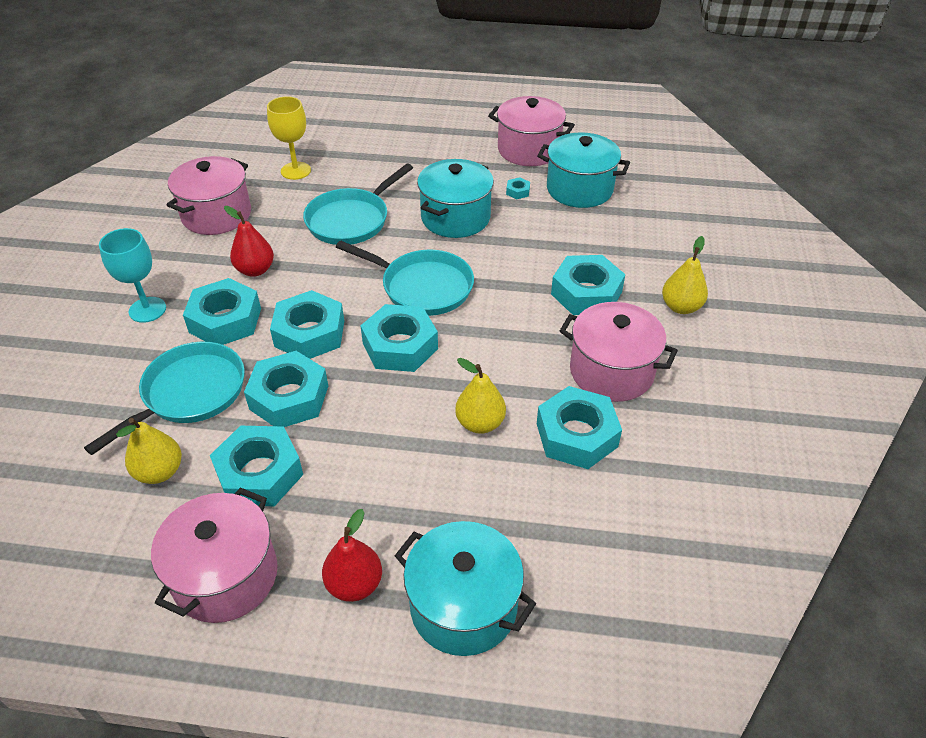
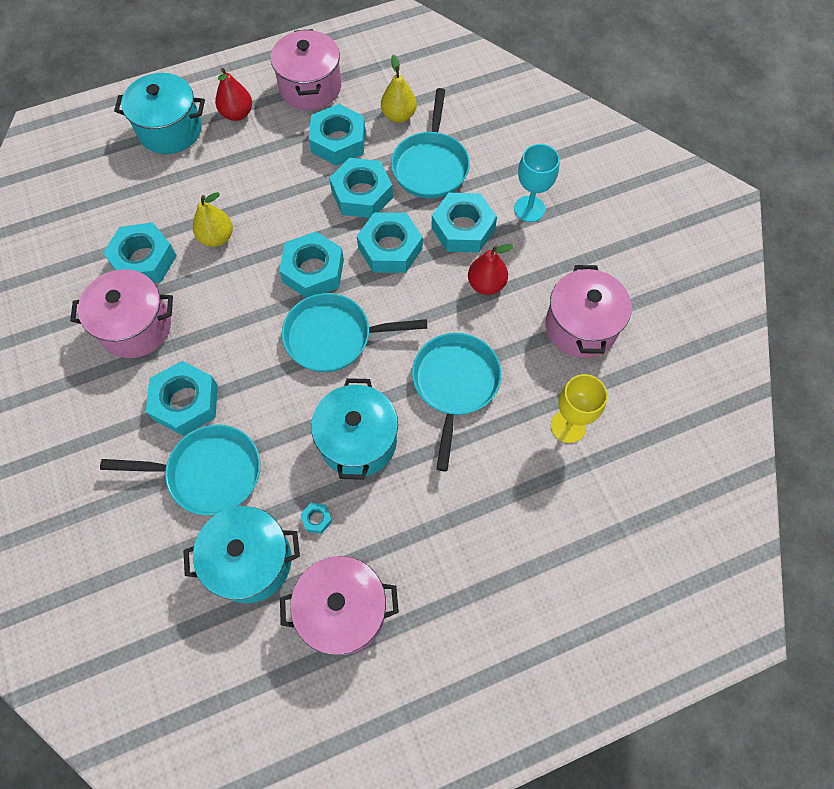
camera: 150 degrees right, 20 degrees up
(588, 243) = (208, 472): none -> turquoise pan
(681, 307) = (93, 428): yellow pear -> none

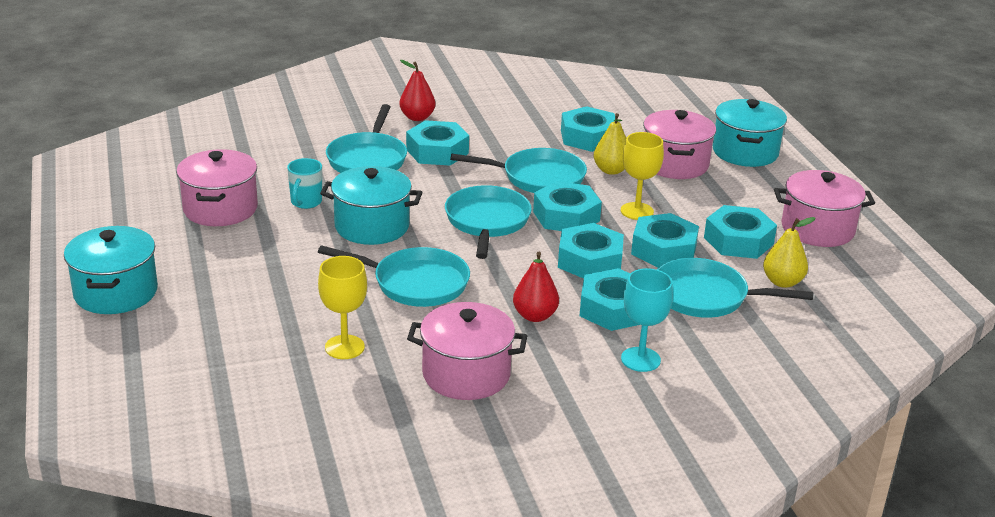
camera: 95 degrees right, 35 degrees down
(135, 327) = (518, 133): pink pot -> pink pot (675, 164)
(237, 114) = (771, 186): red pear -> red pear (417, 117)
(238, 300) = (538, 177): none -> turquoise pan
(251, 561) = (283, 173): turquoise pot -> turquoise pot (116, 292)
(296, 215) = (637, 211): none -> yellow goblet
(316, 519) = (305, 202): turquoise nut -> turquoise mug

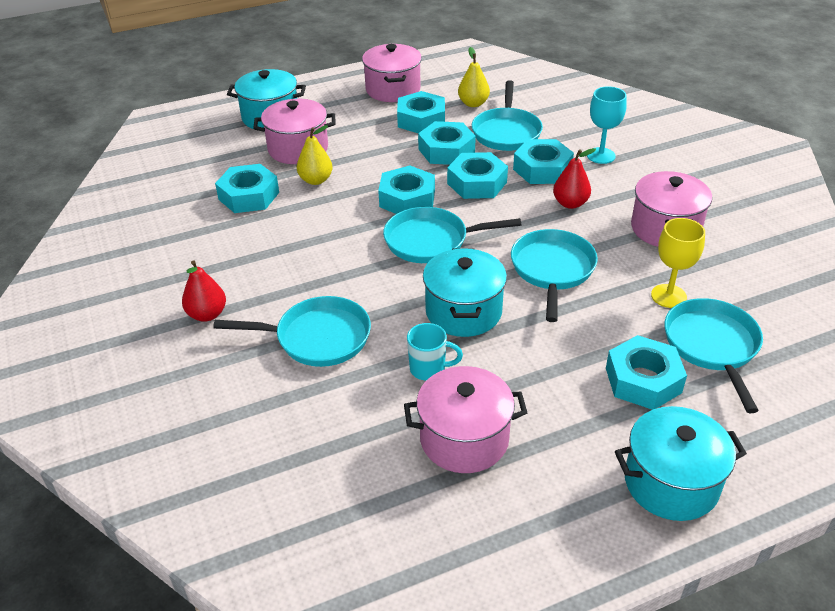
camera: 95 degrees left, 10 degrees up
(437, 151) = (292, 288): turquoise nut -> turquoise nut (643, 380)
(538, 177) = (338, 219): turquoise pan -> turquoise pan (712, 346)
(637, 211) = (388, 164): yellow goblet -> none

